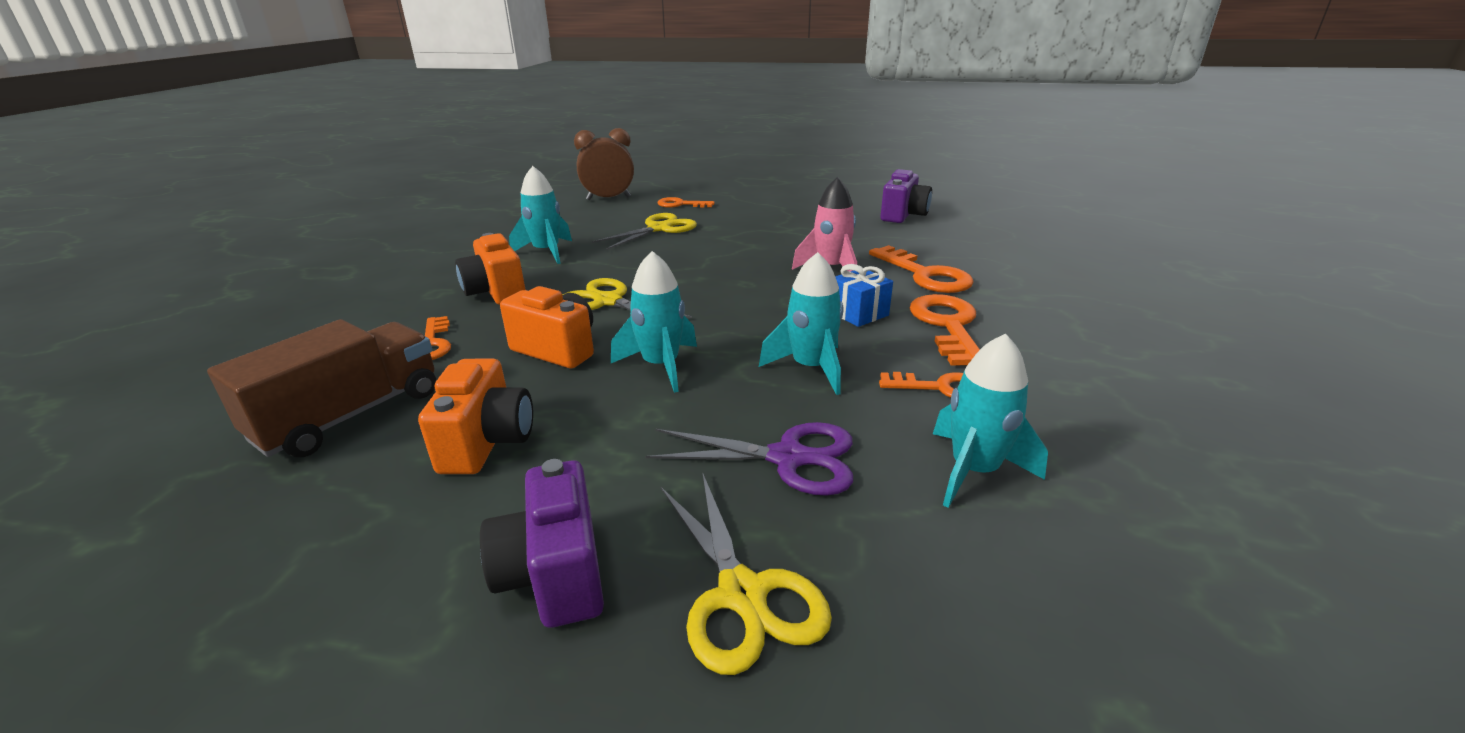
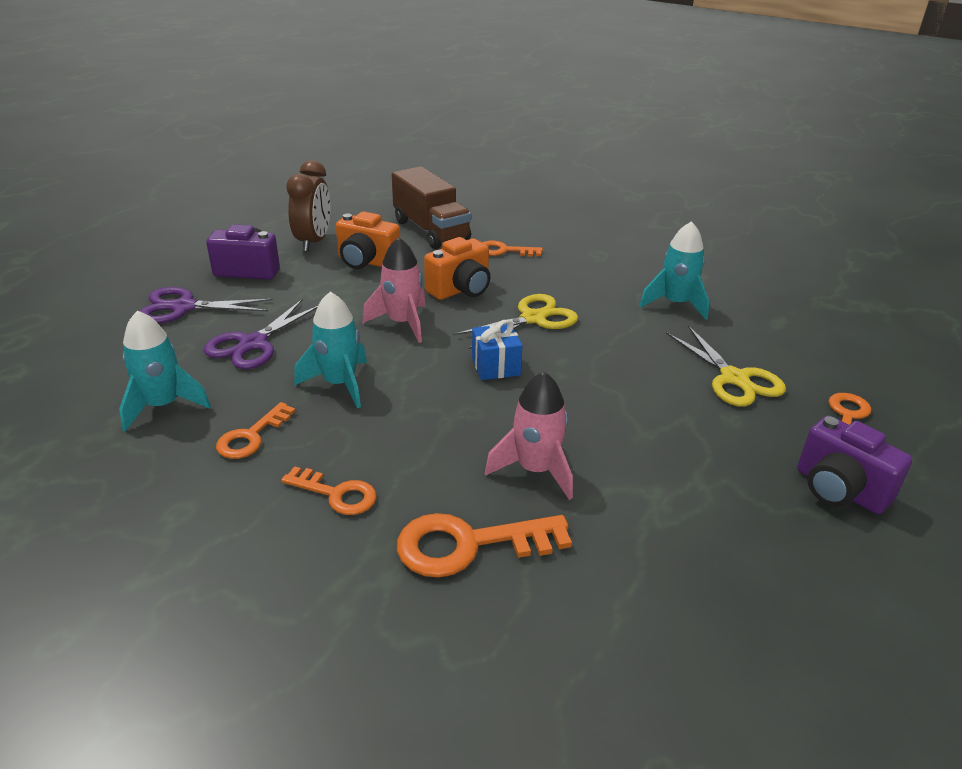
camera: 110 degrees right, 5 degrees up
(496, 292) = (583, 275): orange camera -> none
(608, 198) = (881, 363): brown clock -> brown clock (313, 242)
(661, 366) = (402, 323): turquoise rocket -> pink rocket
(742, 594) = (184, 307): yellow scissors -> purple scissors
(858, 313) = (409, 445): blue gift -> blue gift (495, 366)
(903, 215) = (743, 657): purple camera -> purple camera (839, 490)
(947, 326) = (336, 494): orange key -> orange key, size x0.62

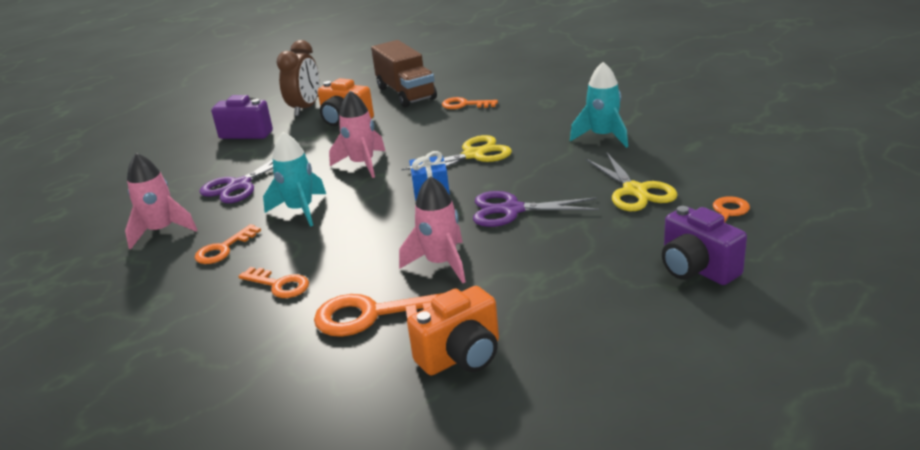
camera: 10 degrees right, 5 degrees down
(163, 406) = (162, 231): turquoise rocket -> pink rocket
(184, 307) = (191, 162): purple scissors -> purple scissors (512, 210)
(461, 290) = (418, 137): orange camera -> orange camera (461, 356)

